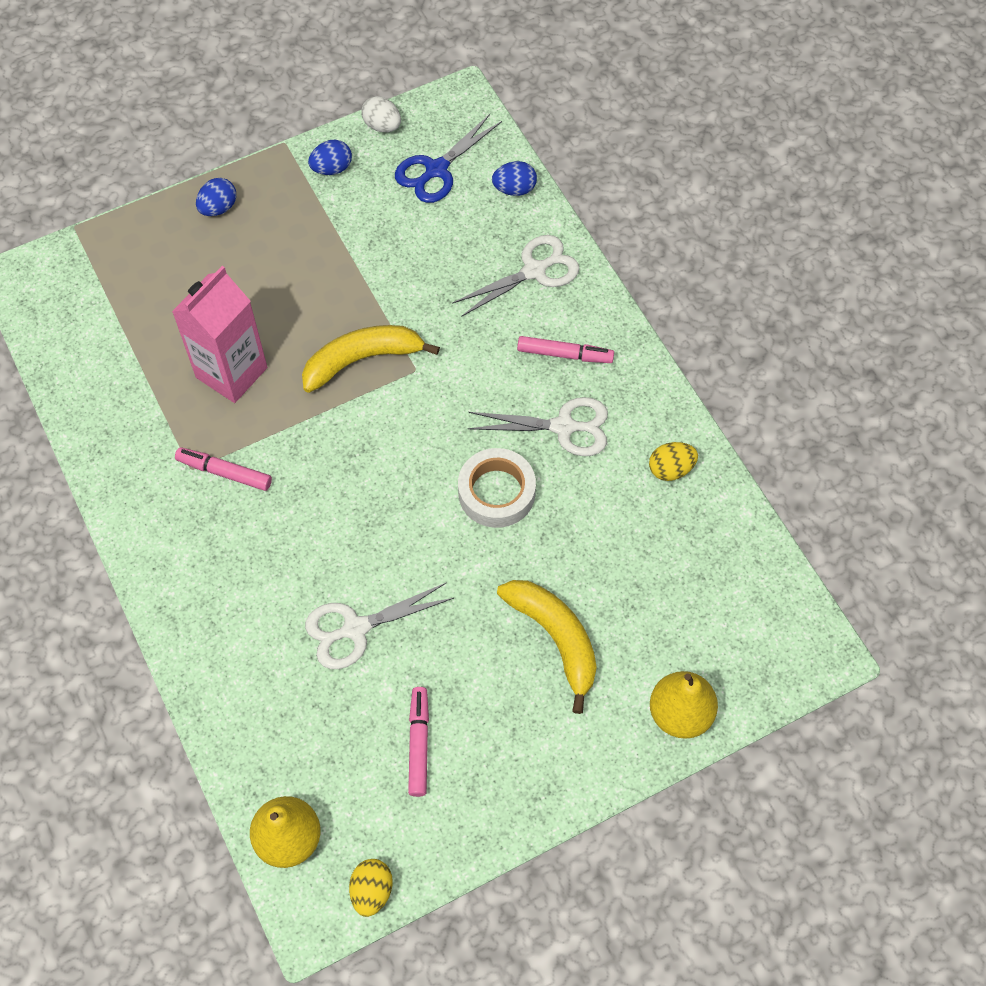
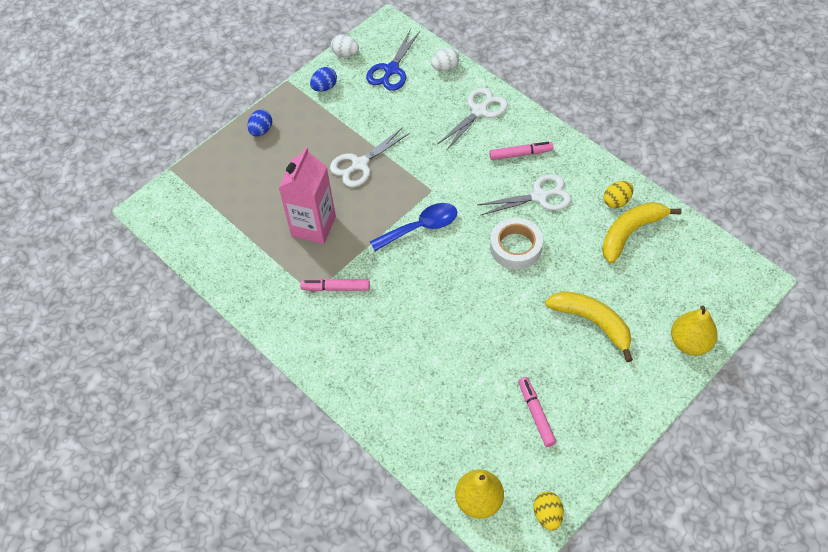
camera: 15 degrees left, 5 degrees down
(355, 628) = (463, 356): white scissors -> white scissors (359, 164)
(362, 360) = (395, 194): yellow banana -> yellow banana (630, 233)
(377, 421) = (420, 227): none -> blue spoon
(514, 189) = (445, 68): blue egg -> white egg

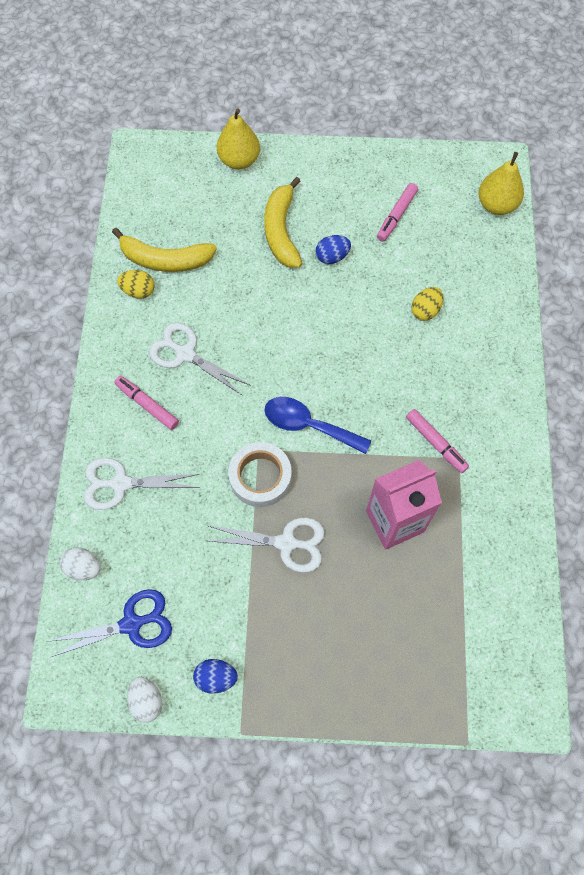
camera: 135 degrees left, 10 degrees up
(261, 130) = (333, 690): blue egg -> blue egg (332, 257)
(515, 247) = (259, 333): white tape -> white tape (260, 477)
(547, 515) = (462, 160): yellow egg -> yellow egg (425, 310)

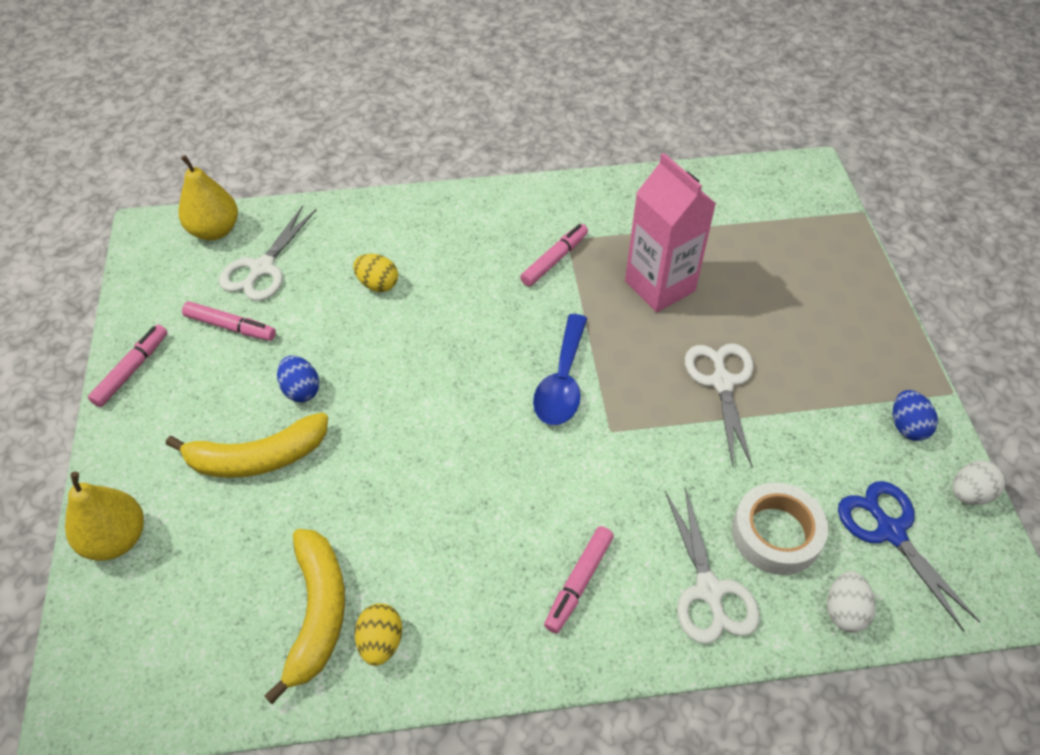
camera: 100 degrees left, 15 degrees down
(185, 354) = (484, 547): white scissors -> white scissors (262, 268)
(260, 477) = (647, 422): white tape -> white tape (776, 534)
(366, 161) = (132, 370): none -> pink marker

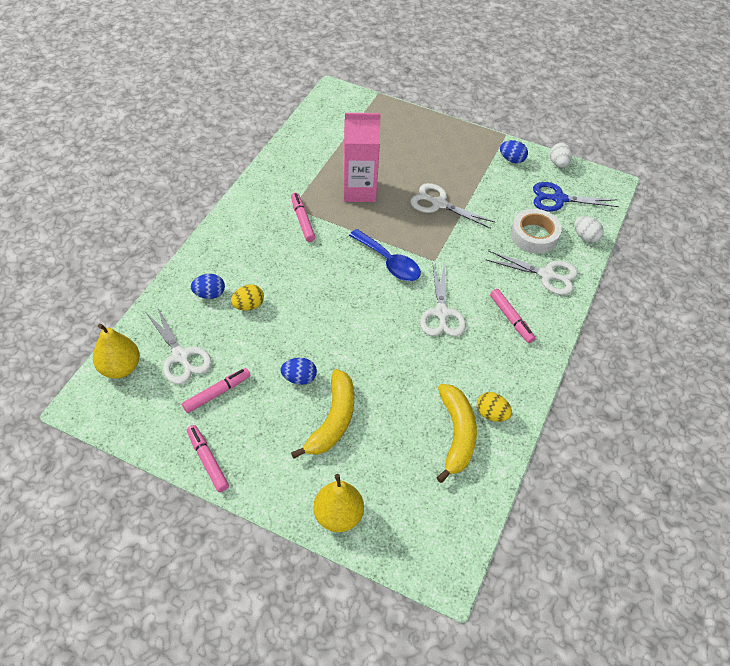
camera: 60 degrees left, 0 degrees up
(317, 613) = (456, 434): yellow banana -> yellow banana turned 60 degrees clockwise
(368, 242) = (209, 294): none -> blue egg
(520, 487) = (441, 313): none -> white scissors

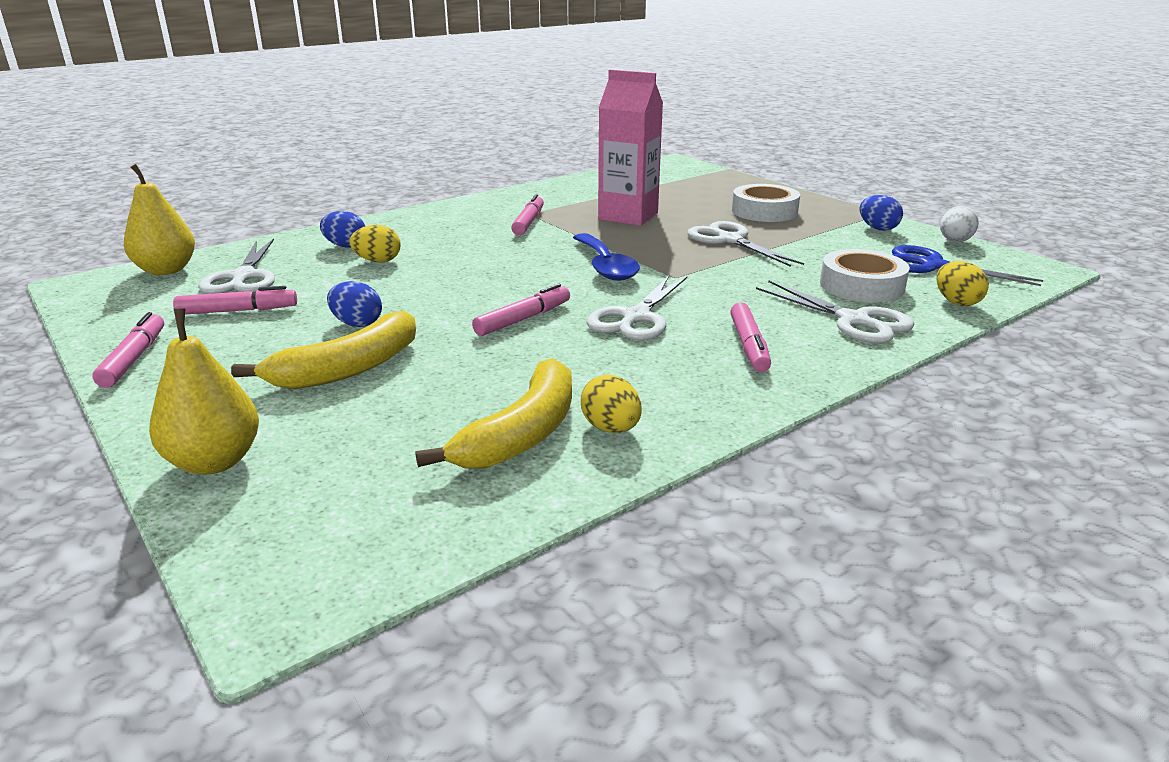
camera: 30 degrees right, 25 degrees down
(385, 338) = (523, 319): none -> pink marker
(437, 156) = (764, 211): none -> white tape
(585, 237) = (956, 302): white egg -> yellow egg

